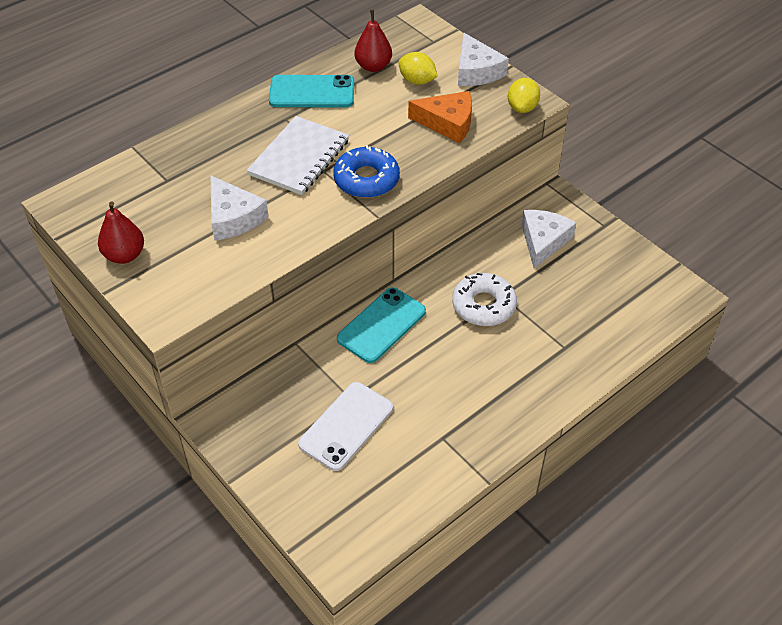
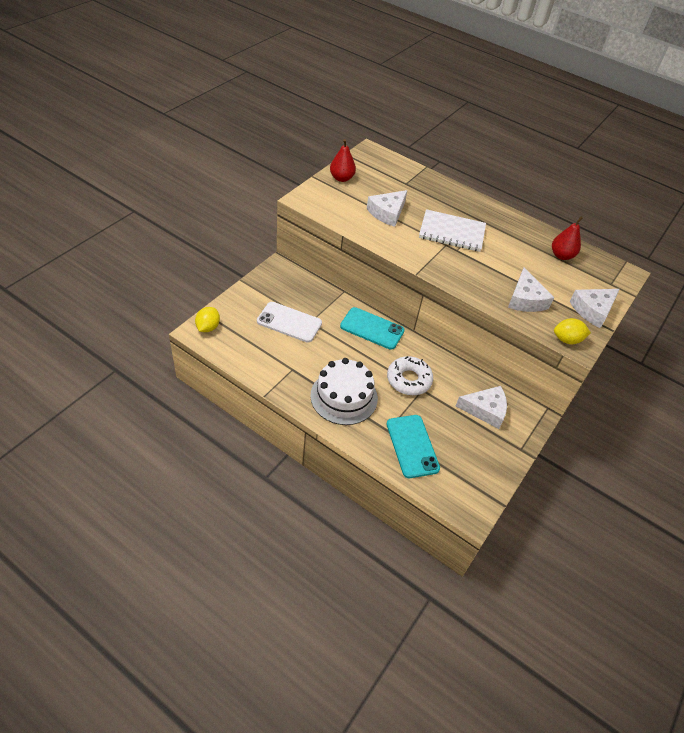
camera: 70 degrees right, 0 degrees up
(312, 92) = (516, 230): turquoise phone -> turquoise phone (412, 446)
(366, 179) = (447, 265): blue donut -> none
(417, 81) = (560, 279): yellow lemon -> yellow lemon (208, 327)
(448, 123) = (525, 299): orange cheese -> white cheese
(503, 384) = (344, 397): none -> white cake

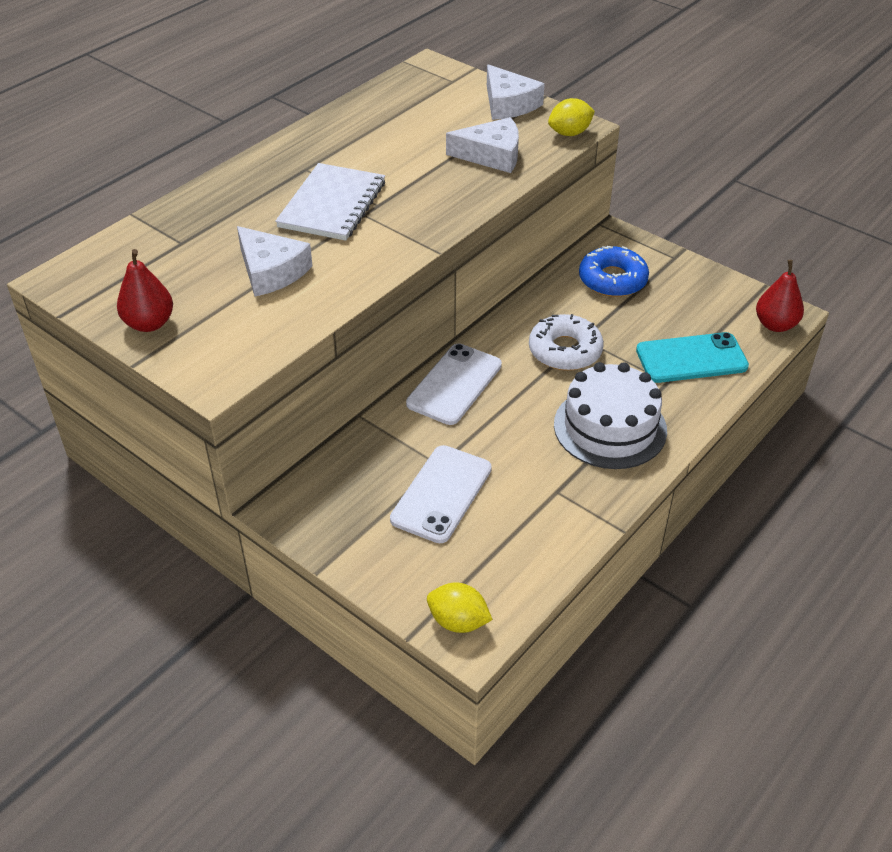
camera: 80 degrees left, 5 degrees down
(372, 328) = (454, 384): turquoise phone -> white phone
(485, 410) = (612, 280): white cheese -> blue donut
(561, 255) = (392, 110): red pear -> red pear (775, 325)
(567, 340) = (569, 133): yellow lemon -> yellow lemon turned 60 degrees clockwise

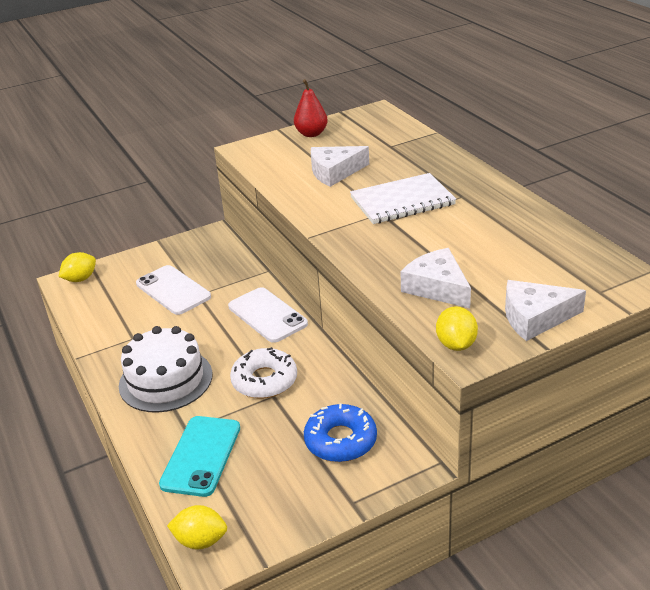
camera: 115 degrees right, 10 degrees down
(332, 205) = (402, 201): white notebook -> white notebook turned 60 degrees counterclockwise
(492, 155) = (437, 287): white cheese -> white cheese turned 120 degrees clockwise
(775, 325) = (201, 541): red pear -> yellow lemon

